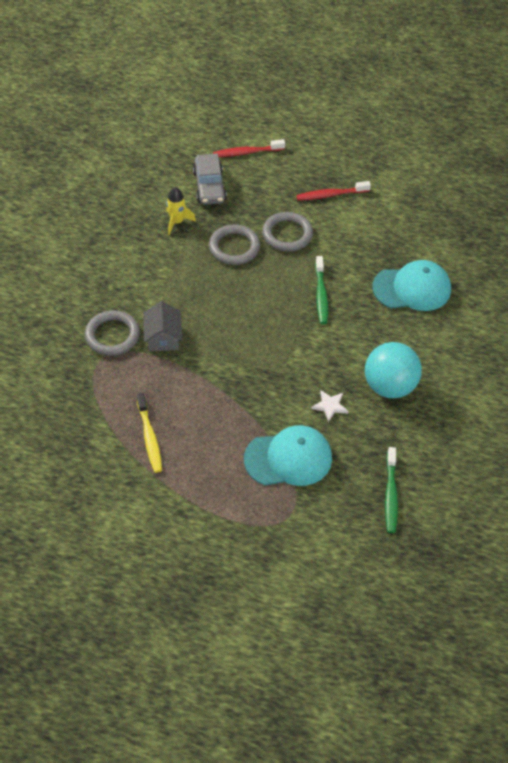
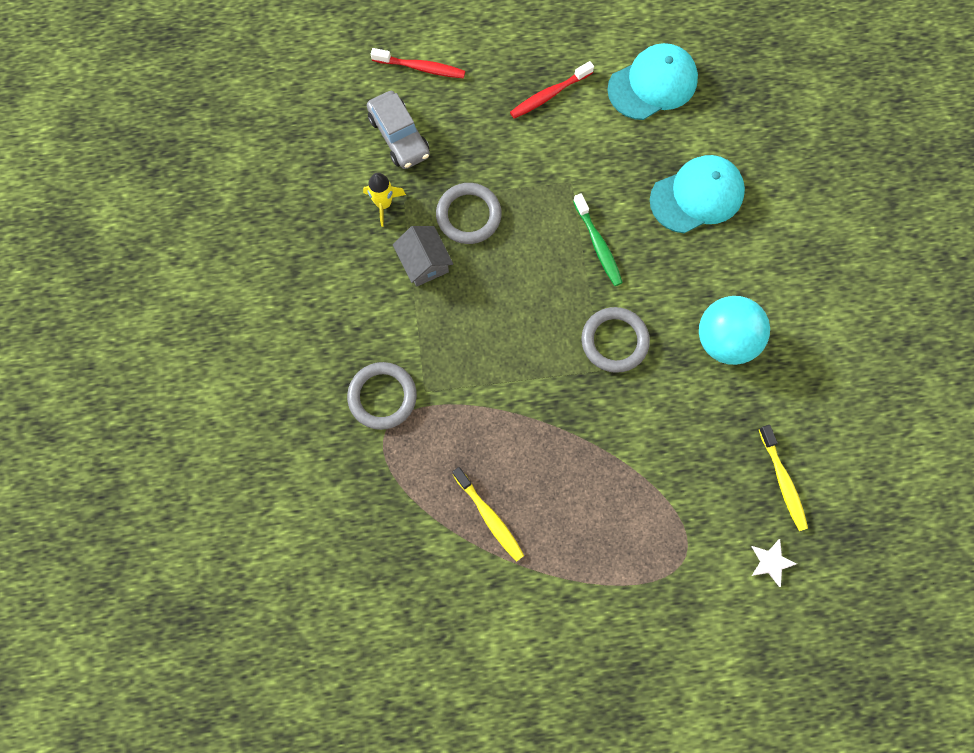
camera: 20 degrees left, 20 degrees up
(163, 337) = (443, 376): grey house -> grey house (424, 262)
(246, 152) = (421, 68): red toothbrush -> red toothbrush turned 135 degrees counterclockwise
(287, 234) = (522, 172): grey ring -> grey ring (614, 341)
(288, 458) = (655, 481): turquoise cap -> turquoise cap (653, 84)
(330, 406) = (671, 393): white star -> white star (771, 562)
(390, 495) = (783, 481): green toothbrush -> yellow toothbrush

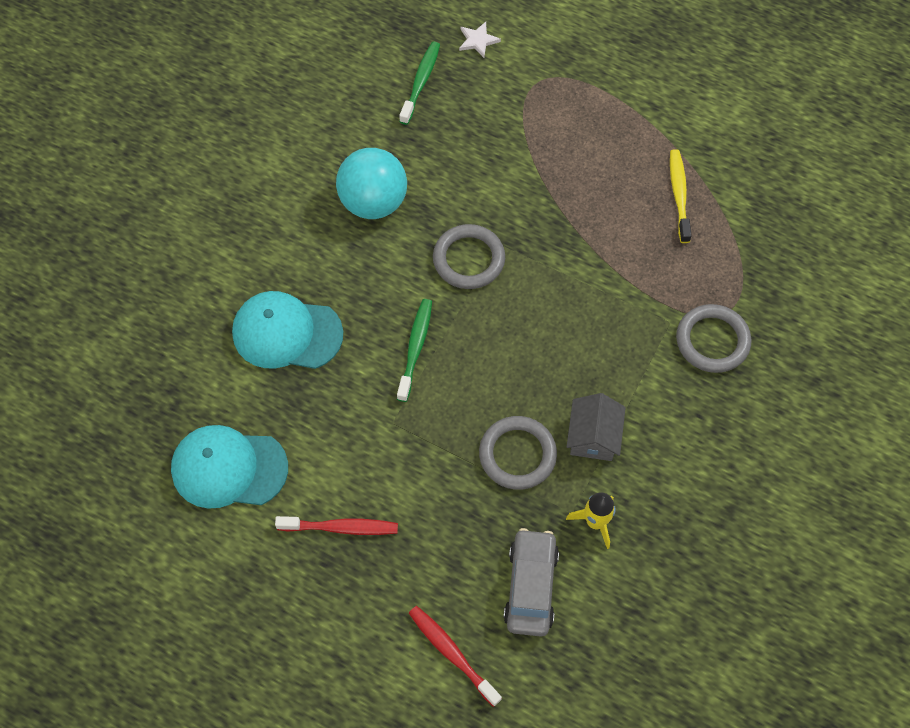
camera: 145 degrees left, 10 degrees down
(783, 481) = (421, 82): yellow toothbrush -> green toothbrush

